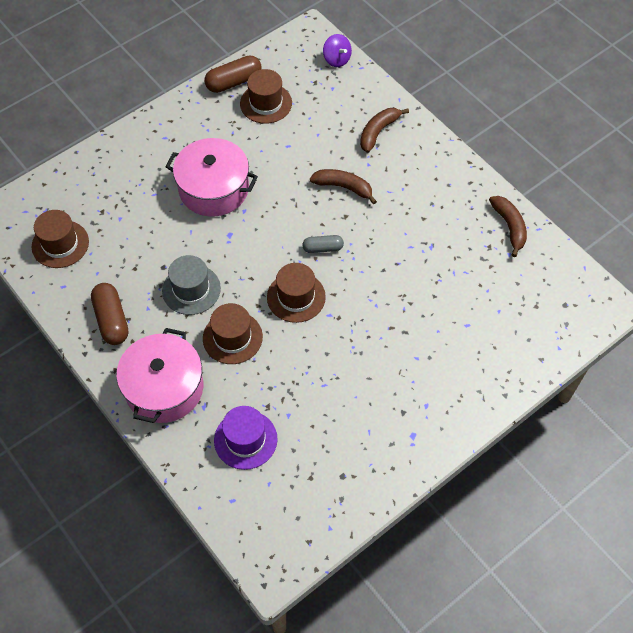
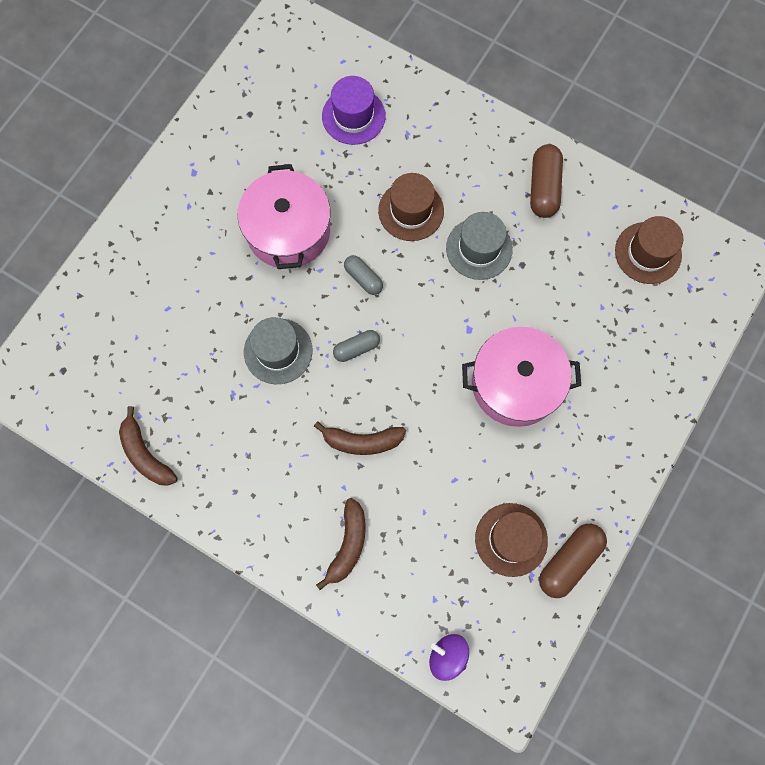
camera: 160 degrees right, 15 degrees up
(111, 320) = (543, 188): brown capsule -> brown capsule turned 45 degrees clockwise
(164, 388) = (454, 138): pink pot -> pink pot (288, 230)
(296, 297) = (363, 278): brown hat -> grey capsule
(385, 265) = (278, 351): none -> grey hat

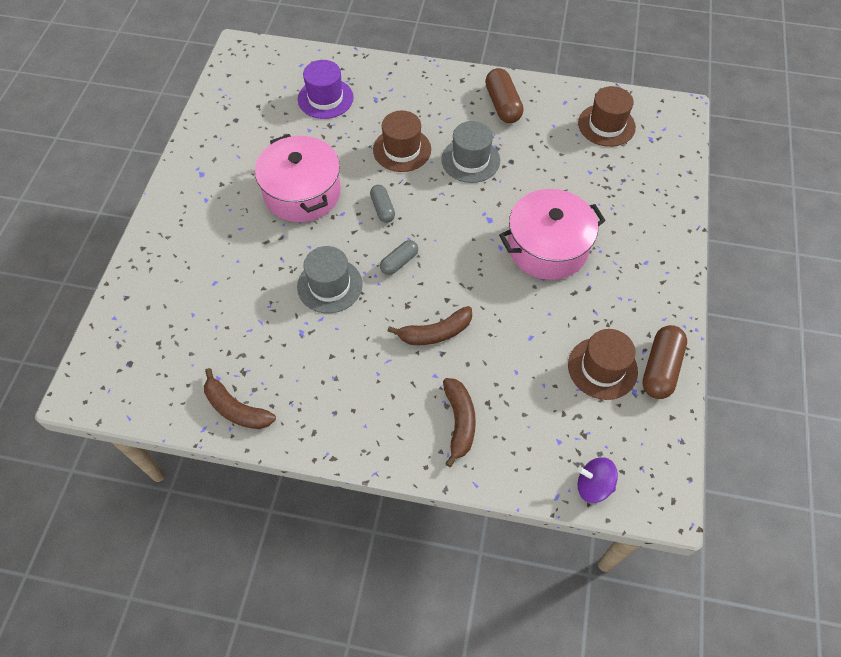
camera: 20 degrees left, 15 degrees down
(363, 278) = (382, 209): grey capsule -> grey capsule turned 45 degrees clockwise

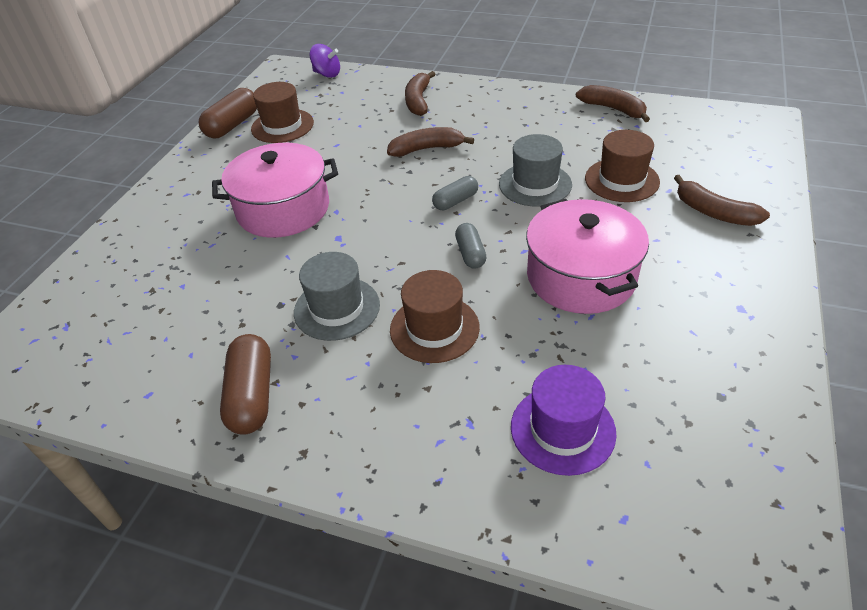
camera: 170 degrees left, 15 degrees down
(186, 258) = (714, 212): none -> brown banana
(606, 125) = (112, 350): brown hat -> brown hat (621, 180)

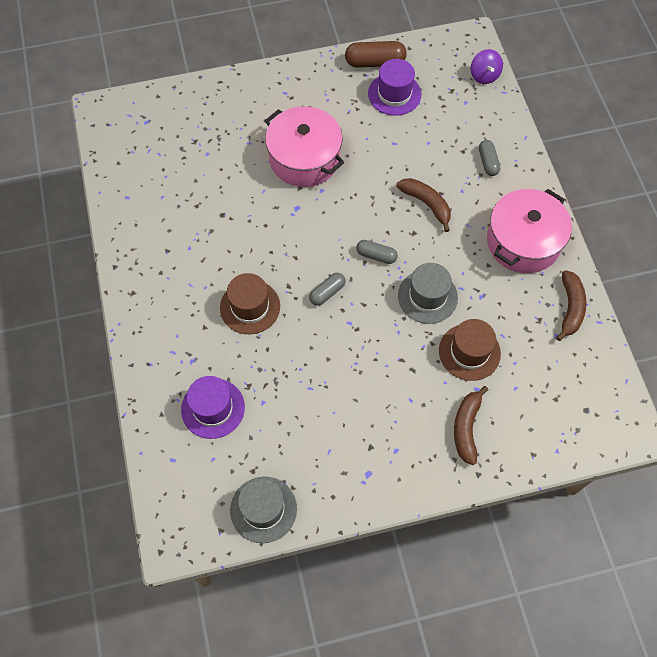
camera: 55 degrees right, 20 degrees up
(252, 395) = (152, 245): brown capsule -> none
(282, 126) = (394, 94): brown hat -> purple hat
(337, 308) = (236, 246): grey hat -> grey hat (263, 509)
(418, 101) = (488, 162): brown banana -> grey capsule
(581, 276) = (343, 367): pink pot -> pink pot (523, 242)

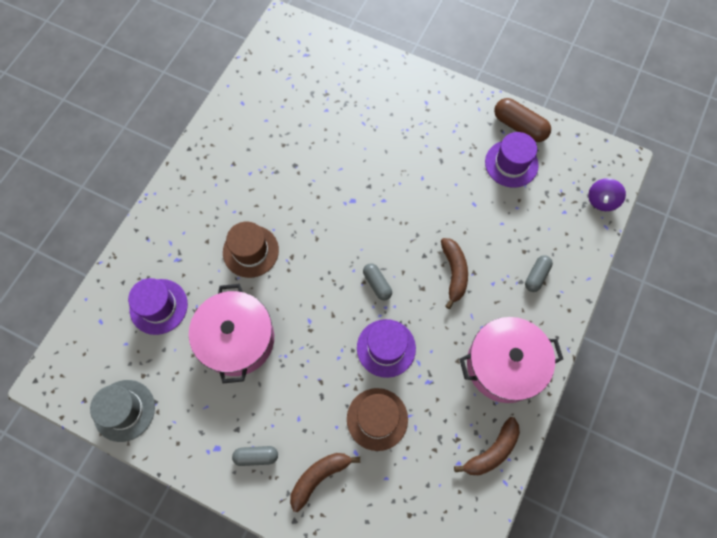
camera: 40 degrees right, 5 degrees up
(304, 158) = (393, 165): pink pot -> pink pot (237, 339)
(327, 292) = (314, 284): grey capsule -> grey capsule (256, 456)
(427, 296) = (386, 348): grey hat -> purple hat

